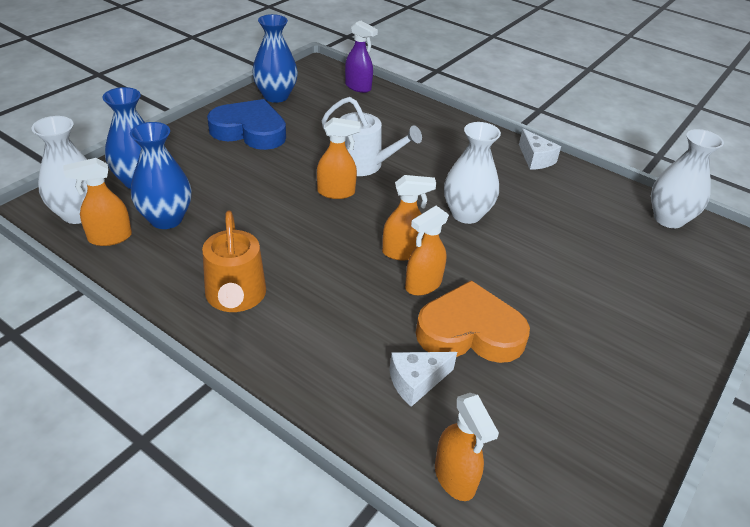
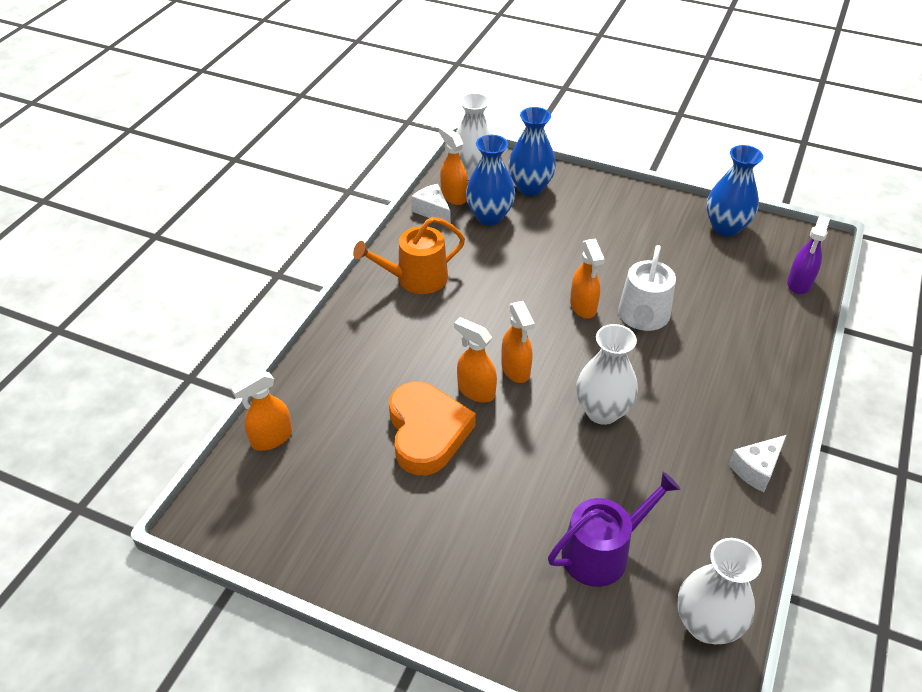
camera: 80 degrees right, 5 degrees up
(250, 131) = (648, 226): blue heart -> none
(416, 382) = (358, 402): white cheese -> white cheese (432, 211)
(610, 251) = (602, 552): none -> purple watering can

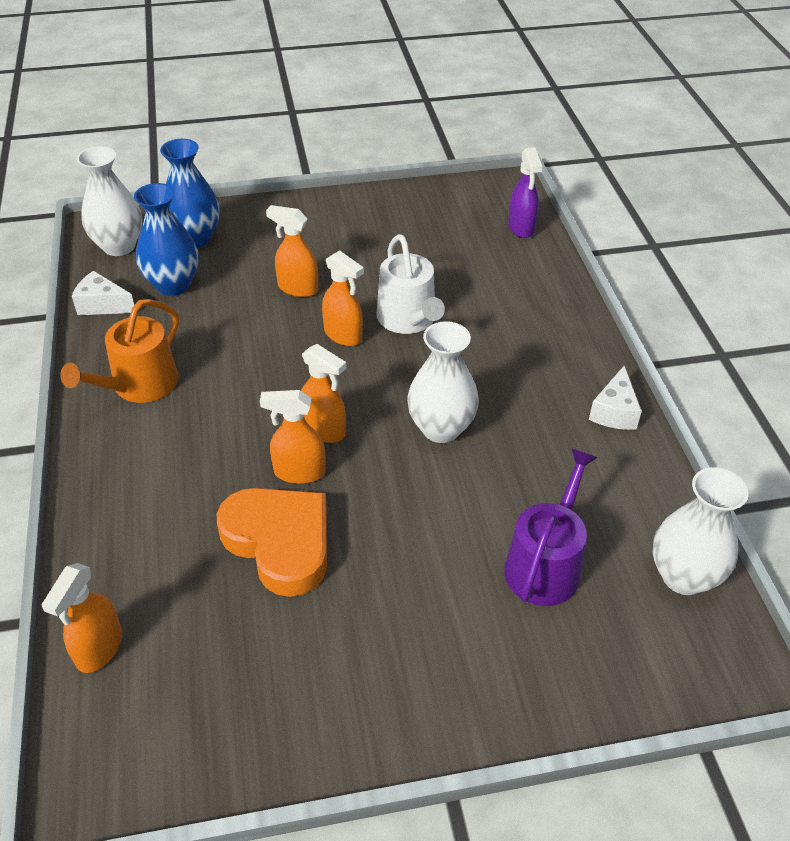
camera: 35 degrees left, 0 degrees up
(453, 196) = (115, 279): orange spray bottle -> orange spray bottle (297, 288)
(725, 227) = (419, 202): blue vase -> none

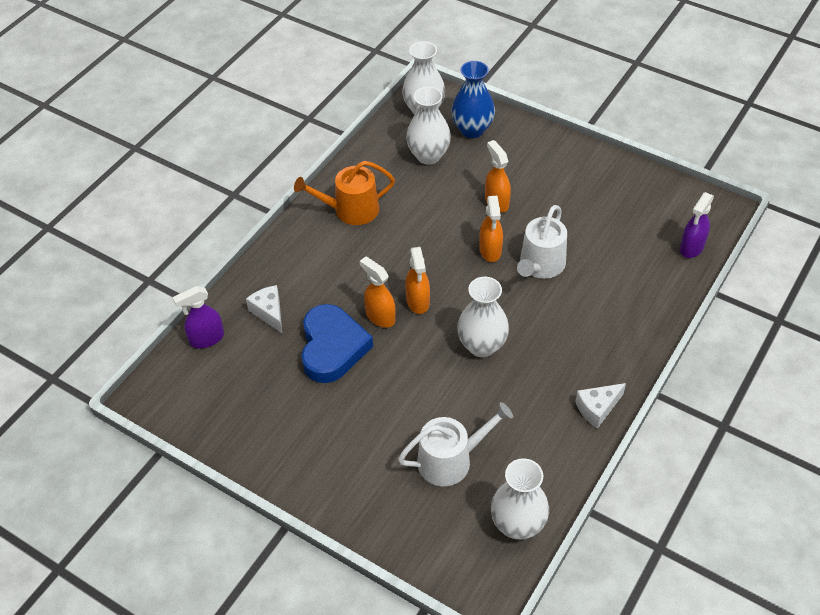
camera: 45 degrees right, 5 degrees up
(99, 649) = (206, 339): orange spray bottle -> purple spray bottle
(102, 305) = (378, 146): white cheese -> white cheese (269, 312)
(173, 285) = (428, 156): blue vase -> white vase
(280, 542) = (332, 347): orange heart -> blue heart
(546, 564) = (451, 460): purple watering can -> white watering can

